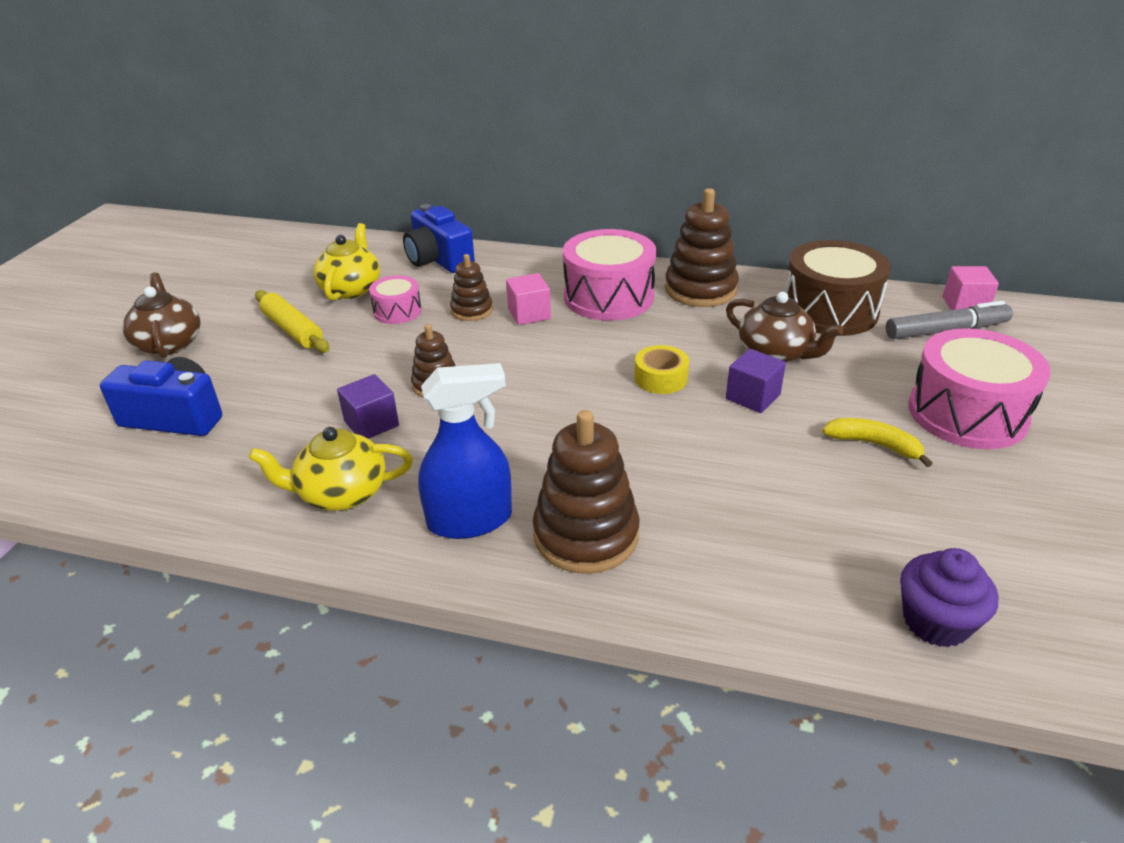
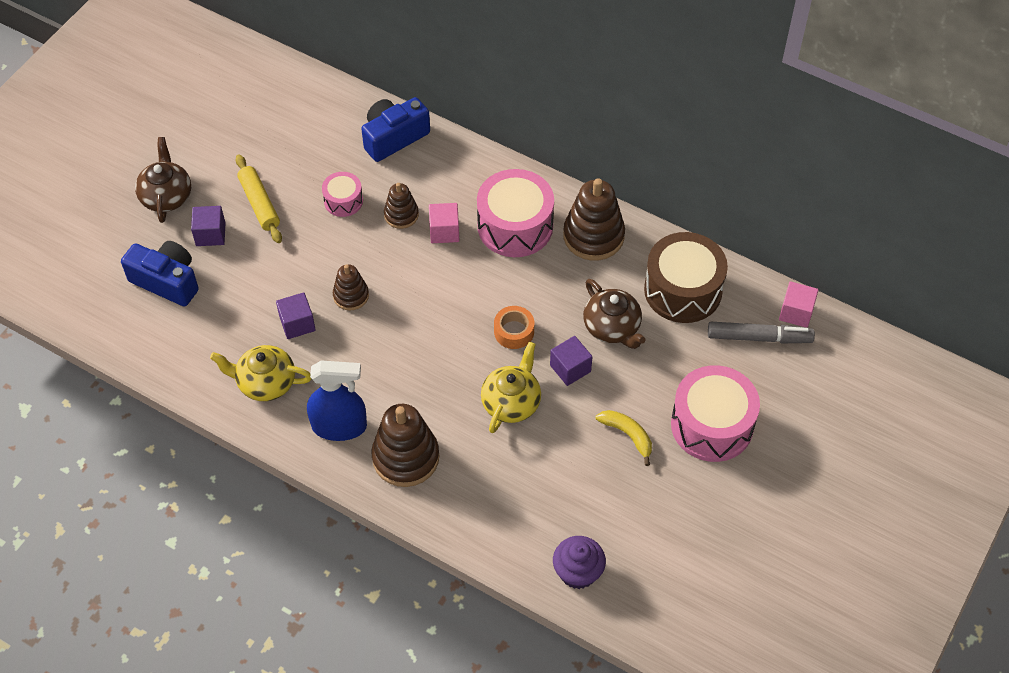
camera: 15 degrees right, 20 degrees up
(232, 365) = (210, 234): none -> purple cube
(351, 289) = (313, 161): yellow teapot -> yellow teapot (511, 402)
(439, 259) = (394, 137): blue camera -> blue camera turned 75 degrees clockwise
(661, 378) = (514, 331): yellow tape -> orange tape

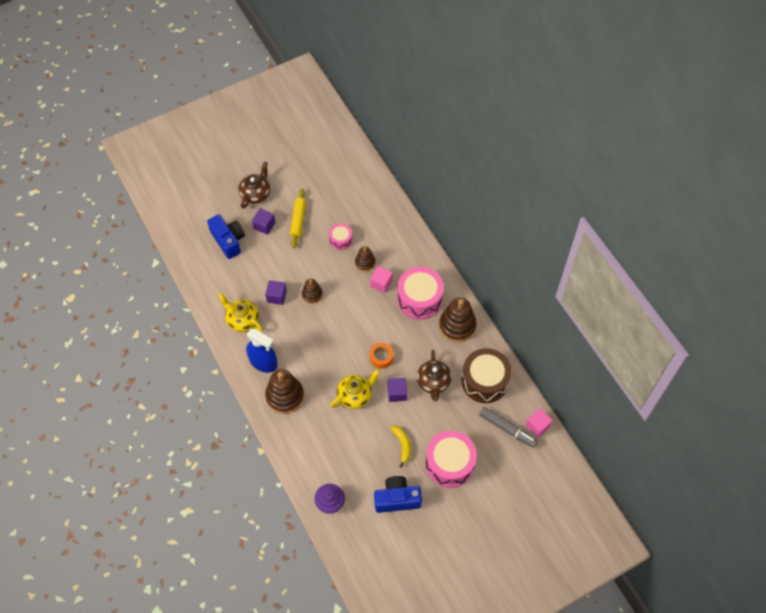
camera: 30 degrees right, 5 degrees up
(394, 137) = (389, 217): blue camera -> blue camera (397, 499)

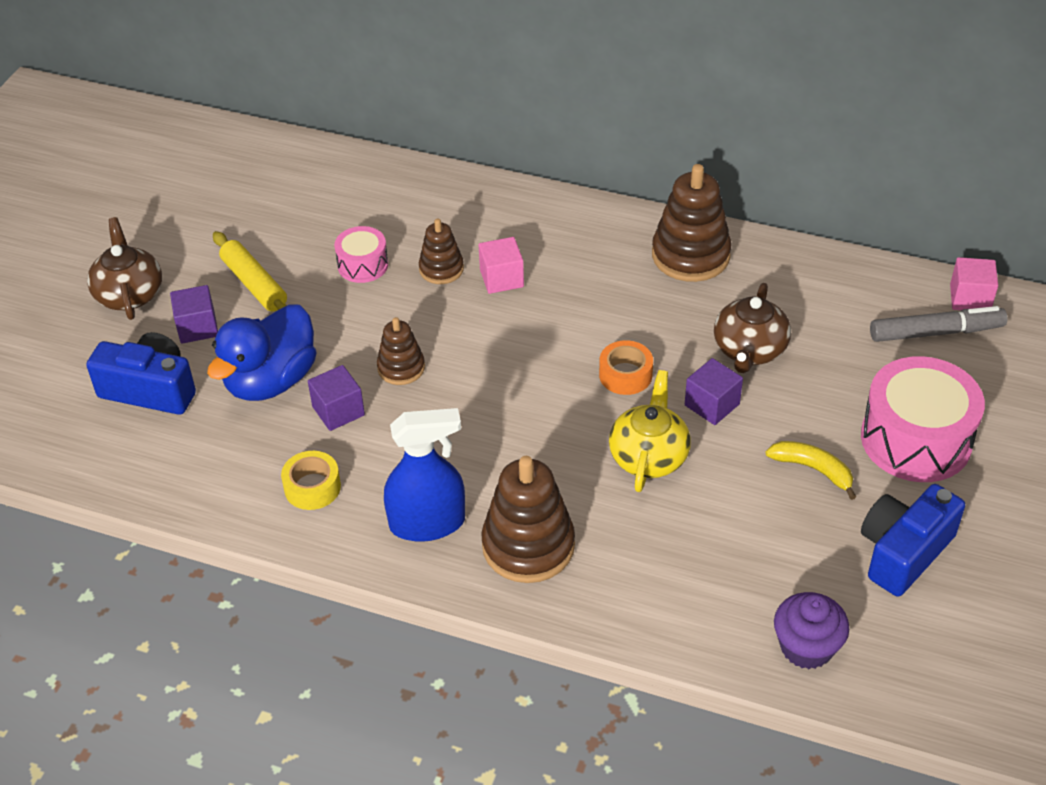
camera: 40 degrees left, 15 degrees down
(242, 320) = (312, 487): yellow teapot -> yellow tape
(267, 267) = (271, 381): none -> blue duck
(419, 299) = (589, 259): pink drum -> none
(433, 382) = (749, 350): brown teapot -> brown teapot turned 60 degrees clockwise
(484, 381) = (822, 296): brown drum -> none

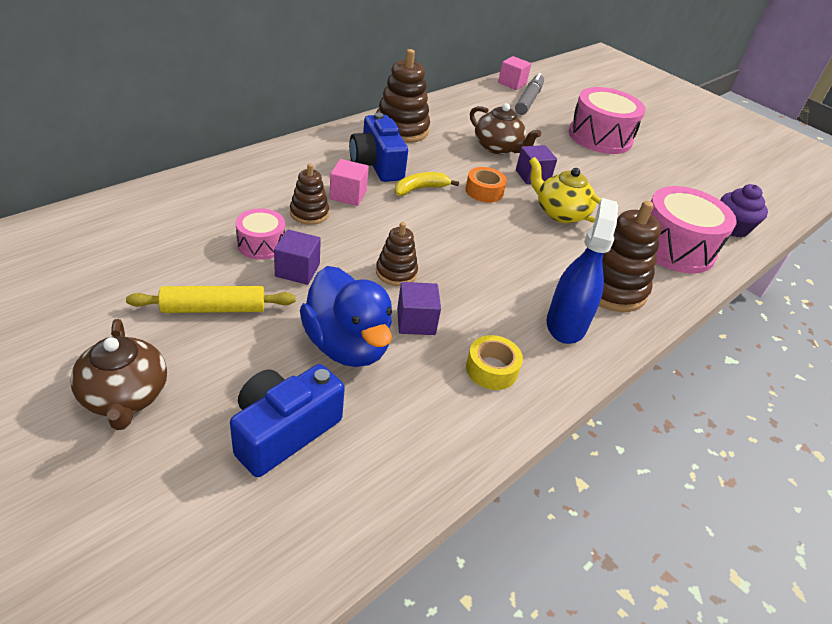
camera: 70 degrees left, 5 degrees down
(129, 294) = (125, 397): brown teapot -> brown teapot turned 120 degrees counterclockwise
(197, 327) = (230, 365): purple cube -> purple cube (297, 270)
(683, 590) = (675, 247): none -> pink drum
(813, 469) = (604, 170): yellow banana -> yellow banana (420, 189)
(903, 552) = (676, 173): blue camera -> blue camera (377, 164)

